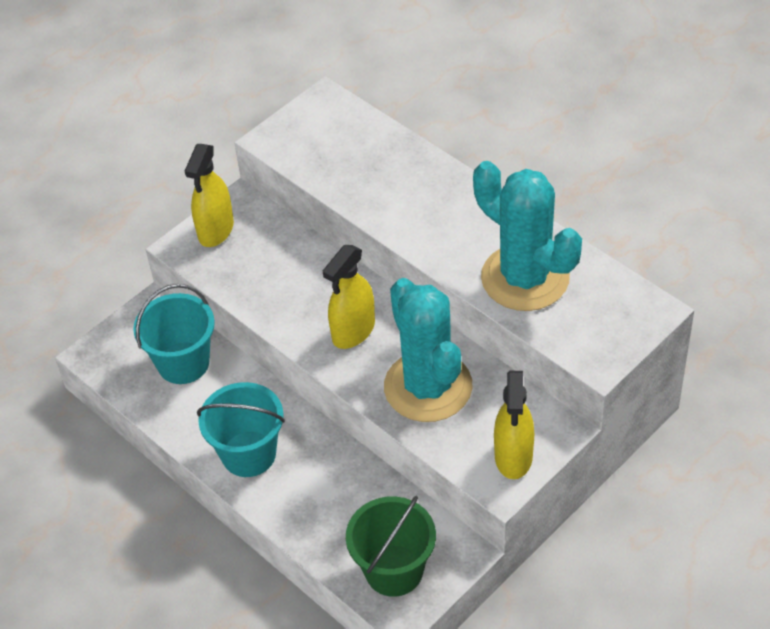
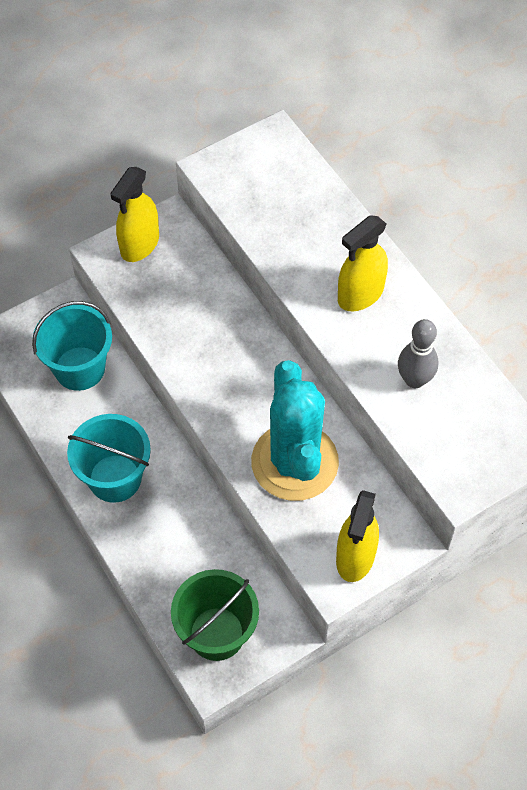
camera: 10 degrees right, 10 degrees up
(353, 331) = (240, 385): yellow spray bottle -> yellow spray bottle (360, 294)
(525, 278) = (414, 380): turquoise cactus -> grey bowling pin

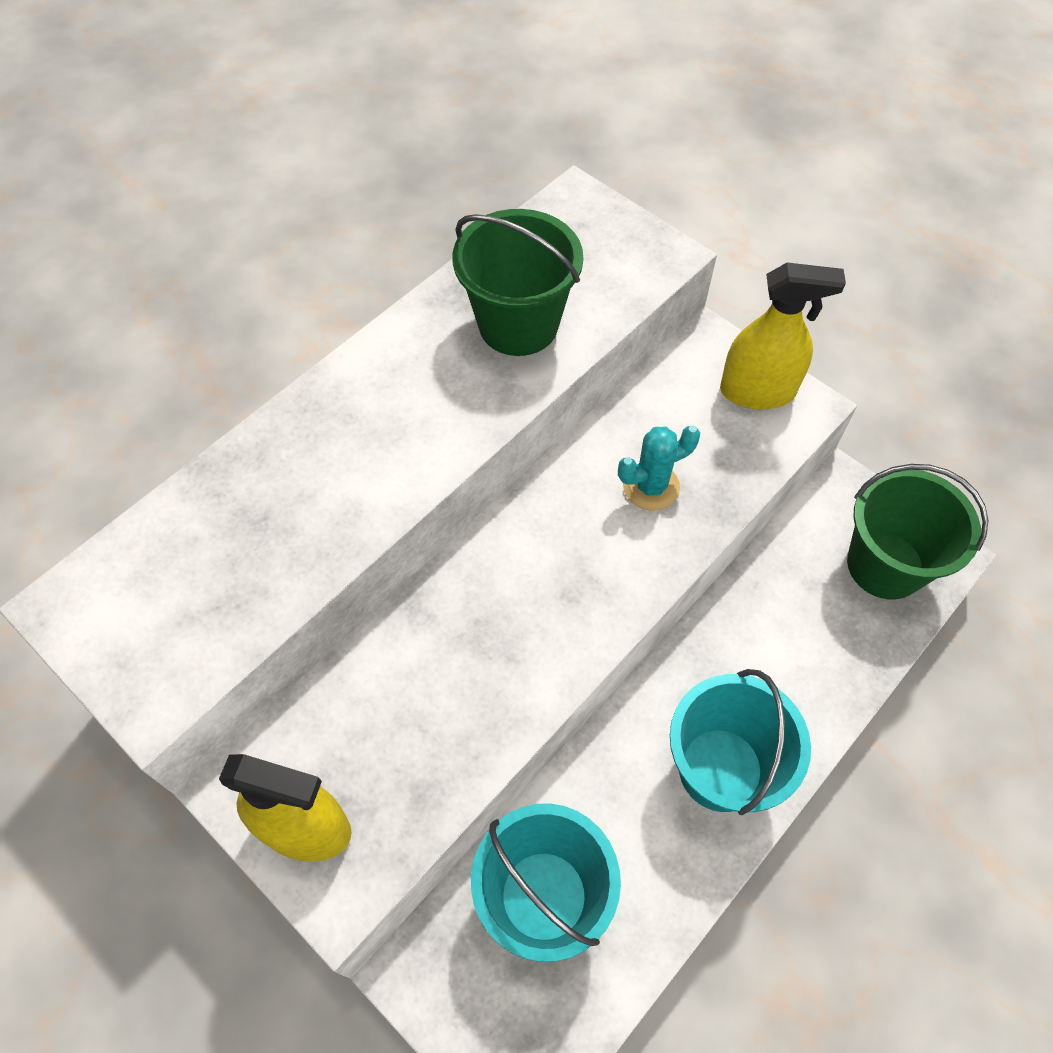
camera: 105 degrees left, 0 degrees up
(294, 462) = (651, 486): turquoise cactus -> turquoise cactus, size x0.45
(360, 294) = (389, 412): yellow spray bottle -> none
(414, 380) = (518, 324): grey bowling pin -> green bucket

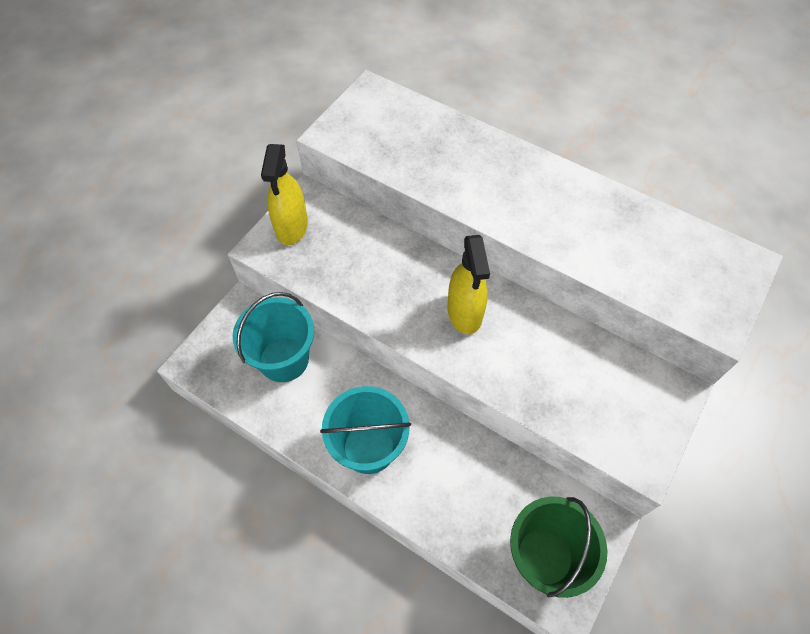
camera: 80 degrees right, 0 degrees up
(518, 324) = (616, 244): green bucket -> none
(651, 486) = (538, 362): turquoise cactus -> none
(757, 391) = (644, 427): yellow spray bottle -> yellow spray bottle (464, 312)

